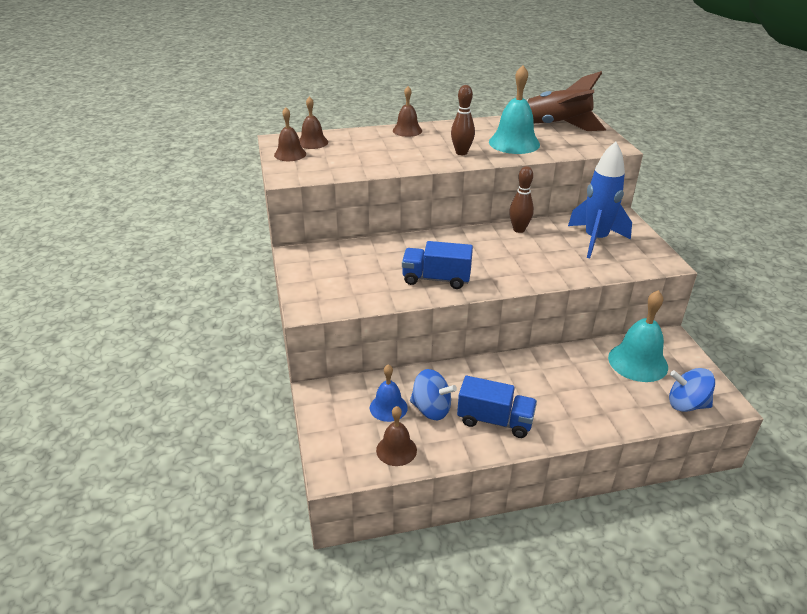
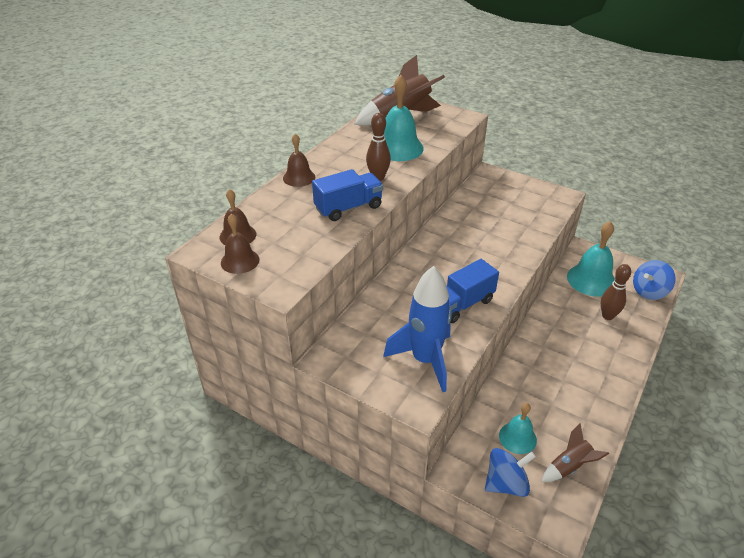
camera: 45 degrees left, 5 degrees up
(388, 407) = (517, 437): blue bell -> turquoise bell
(396, 450) = (569, 466): brown bell -> brown rocket
(431, 409) = (542, 414): blue spinning top -> blue spinning top (506, 483)
(495, 421) = (586, 389): blue truck -> blue truck (348, 208)
(519, 229) = (447, 222): brown bowling pin -> brown bowling pin (607, 316)
(595, 240) = (503, 202): blue rocket -> blue rocket (425, 360)

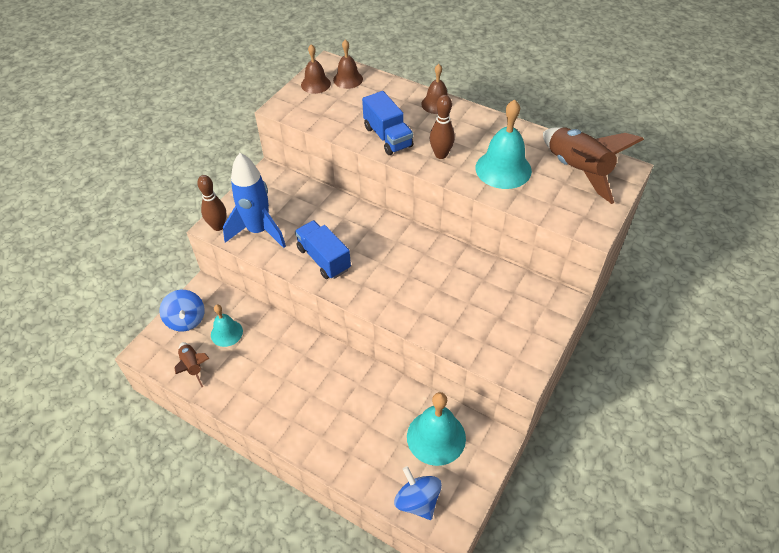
camera: 90 degrees right, 10 degrees up
(607, 316) = (373, 441): brown bowling pin -> brown bowling pin (218, 226)

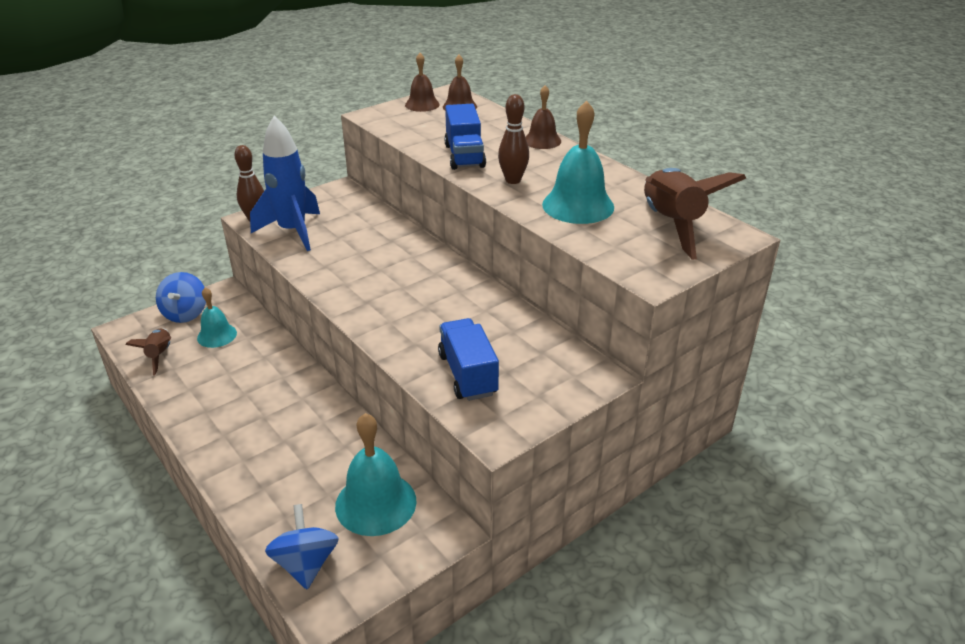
camera: 20 degrees right, 15 degrees down
(323, 259) = (342, 269): blue truck -> blue truck (468, 374)

